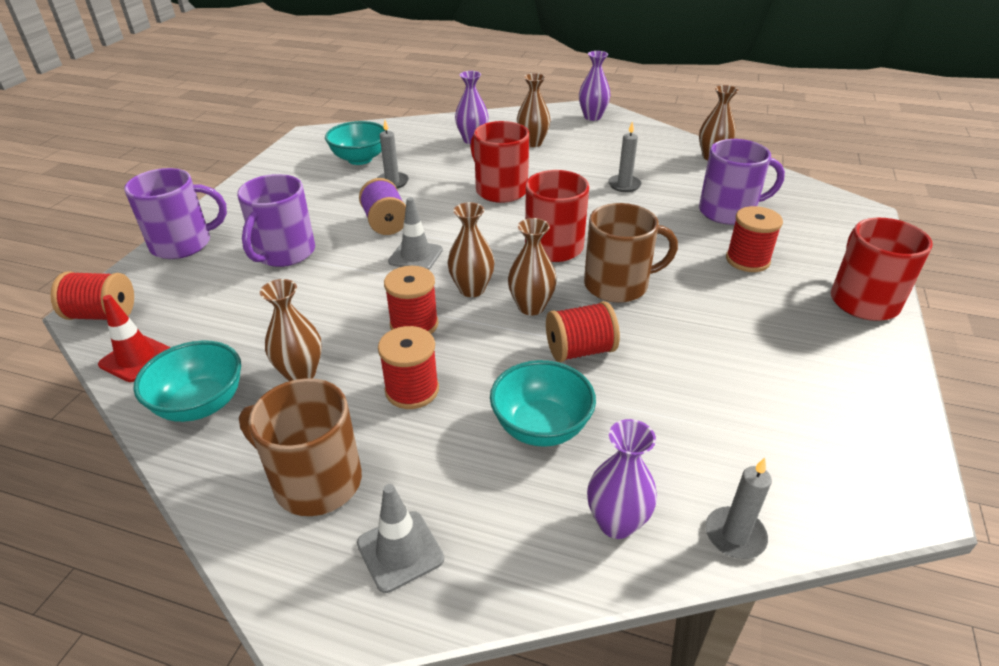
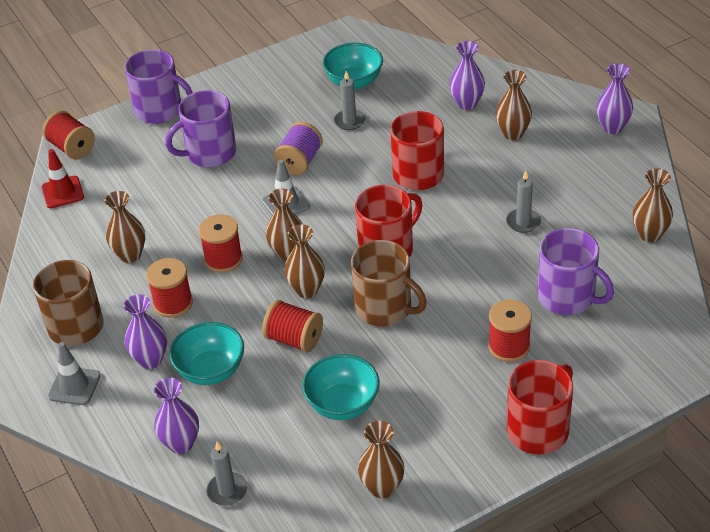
camera: 45 degrees right, 5 degrees up
(201, 404) = (66, 244): turquoise bowl -> turquoise bowl (342, 404)
(460, 459) = (150, 360): none -> purple vase
(848, 422) = (382, 488): none -> brown vase

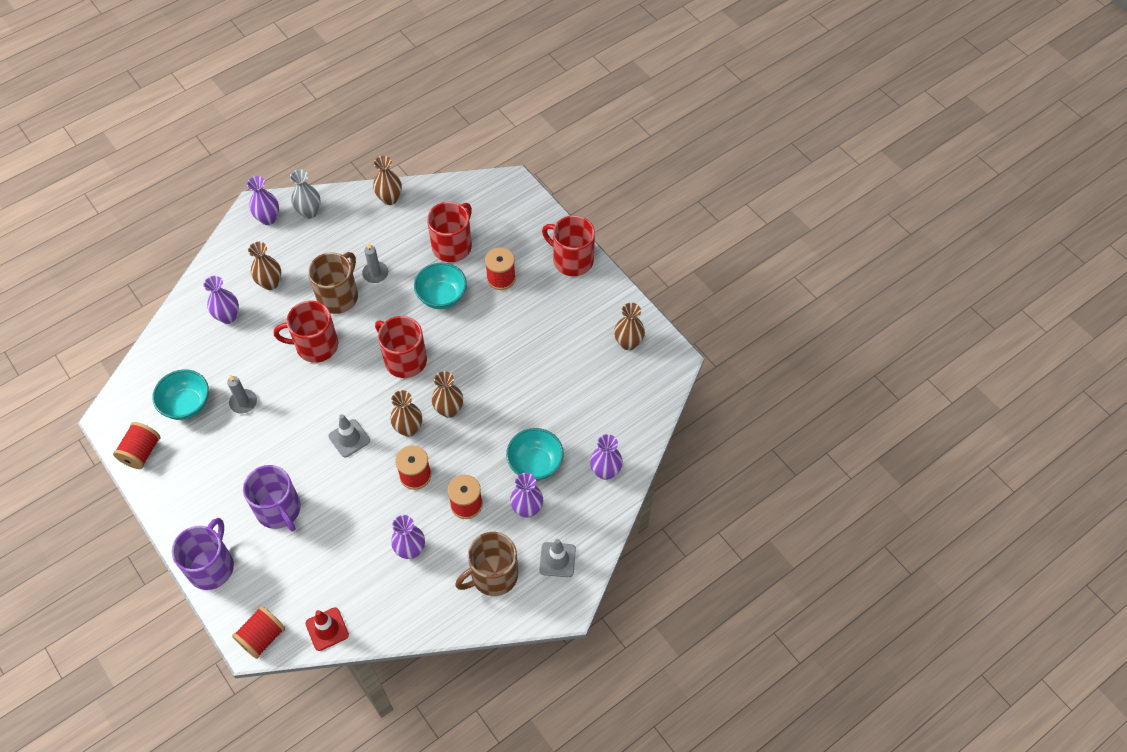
camera: 100 degrees left, 15 degrees up
(130, 255) = (410, 550): brown vase -> purple vase
(227, 491) = (642, 434): grey candle -> none
(294, 339) = (501, 412): red spool -> red spool (141, 452)
(299, 162) = (295, 435): purple spool -> none
(342, 404) = (560, 373): turquoise bowl -> turquoise bowl (442, 297)
(385, 308) = (467, 356): brown mug -> brown mug (338, 296)
(567, 297) = (452, 246): purple mug -> red mug
(624, 161) = (309, 212): none -> grey vase

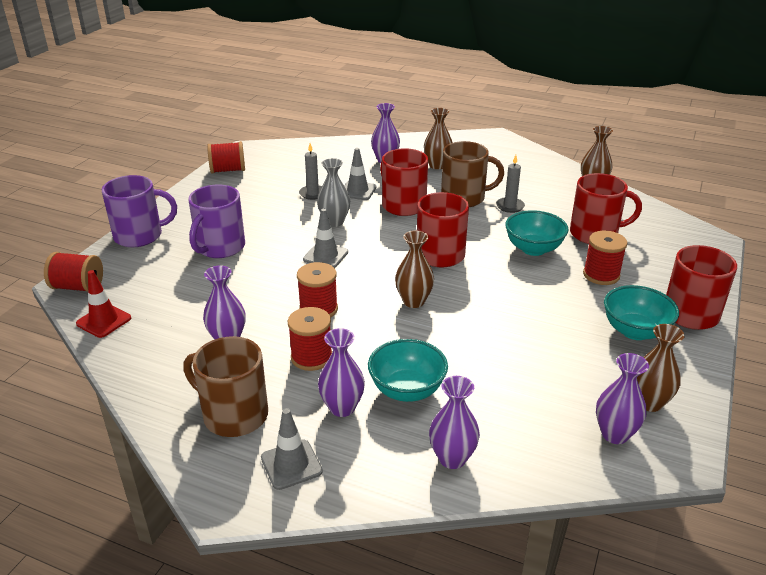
camera: 60 degrees right, 25 degrees down
(187, 405) = (287, 172): turquoise bowl -> turquoise bowl (635, 331)
(266, 366) = (357, 191): none -> grey traffic cone
(268, 218) = (494, 144): purple vase -> purple vase (614, 434)
(309, 212) = (525, 157): grey vase -> grey vase (334, 222)
(408, 428) = (368, 285): brown vase -> none

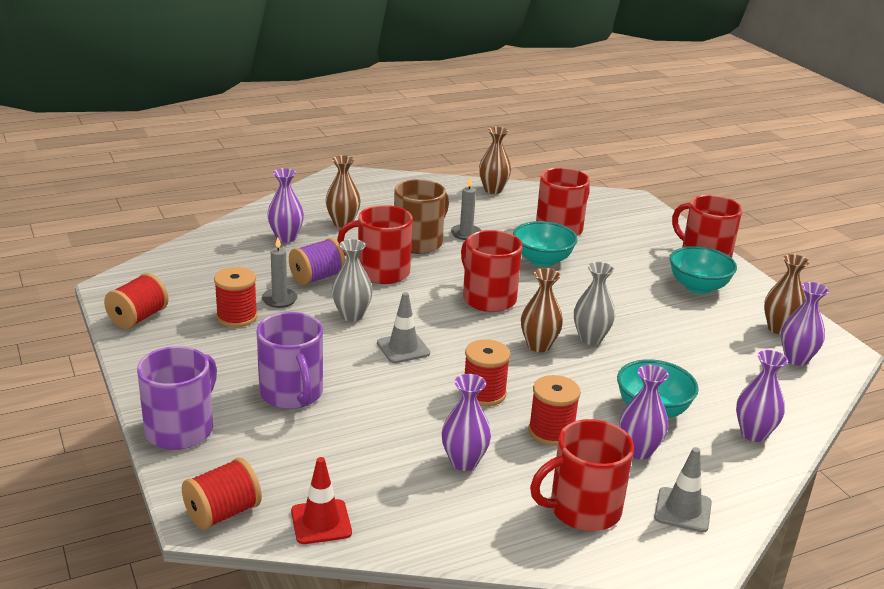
camera: 50 degrees left, 5 degrees down
(234, 415) = (583, 509): brown mug -> red mug
(357, 191) = (317, 277): grey traffic cone -> purple spool
(461, 317) = (590, 338): none -> grey vase
(601, 275) = (616, 258): red spool -> red spool (237, 317)

